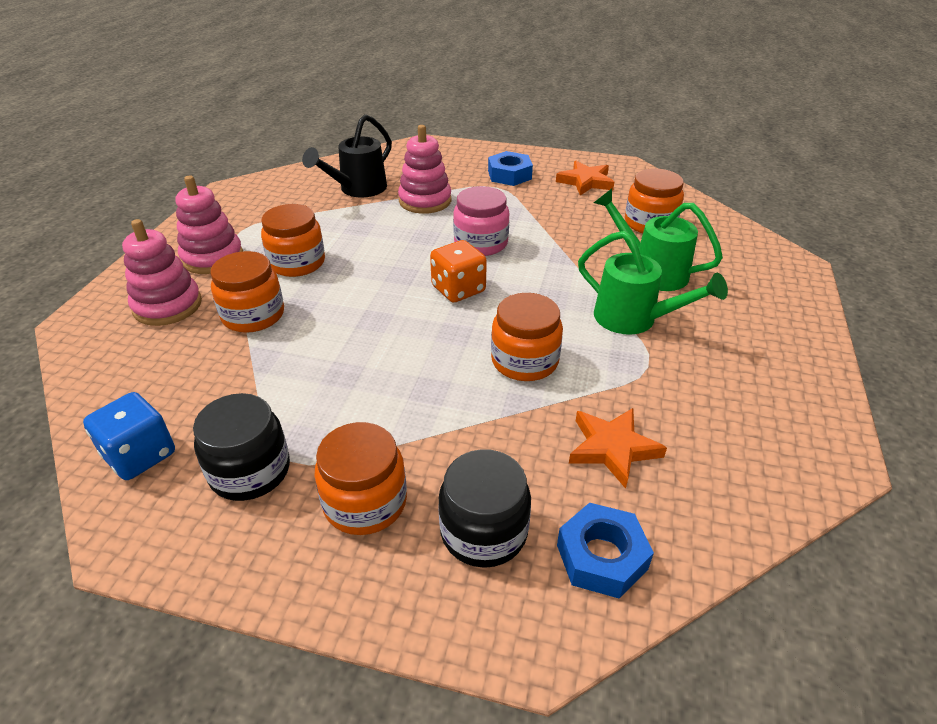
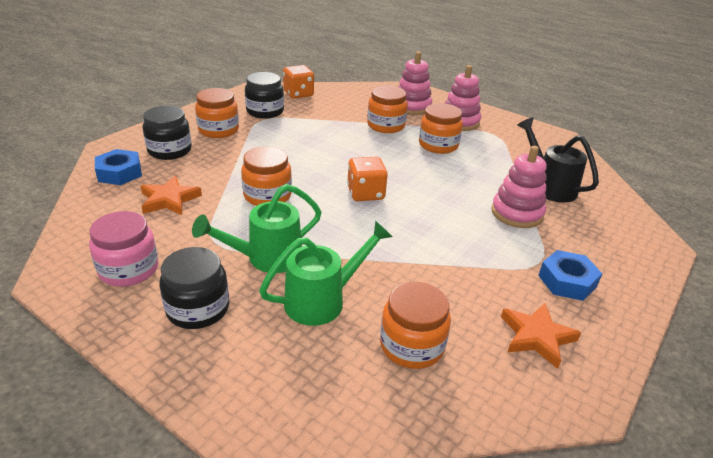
camera: 110 degrees right, 5 degrees down
(140, 455) = (298, 94): blue dice -> orange dice
(481, 243) = (426, 221): pink jar -> pink jar (129, 269)
(740, 334) = (198, 309): none -> black jar

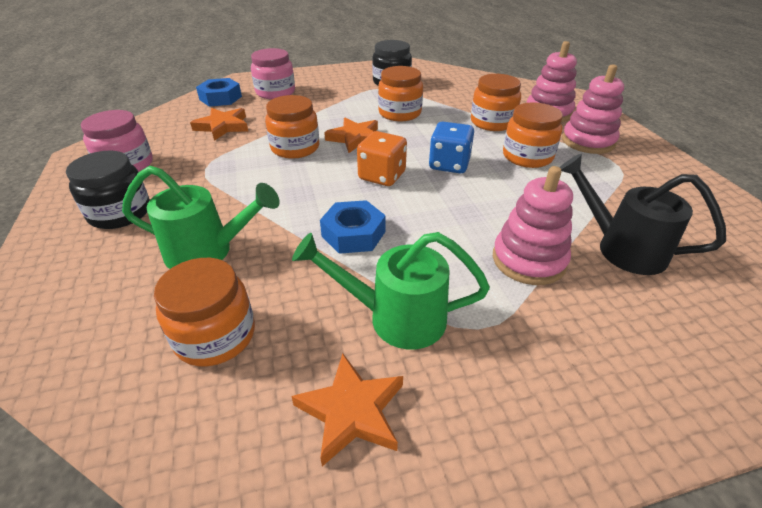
camera: 40 degrees right, 5 degrees up
(170, 150) = (275, 92): black jar -> pink jar
(218, 130) = (333, 87): orange jar -> orange jar (399, 113)
(267, 258) = (220, 197): green watering can -> green watering can (395, 317)
(298, 94) = (442, 75): orange dice -> none
(305, 171) = (355, 138): none -> orange star
(398, 168) = (449, 164): none -> blue dice
(549, 186) = (621, 248): black watering can -> black watering can turned 60 degrees counterclockwise
(567, 281) = (487, 370): blue nut -> blue nut (353, 234)

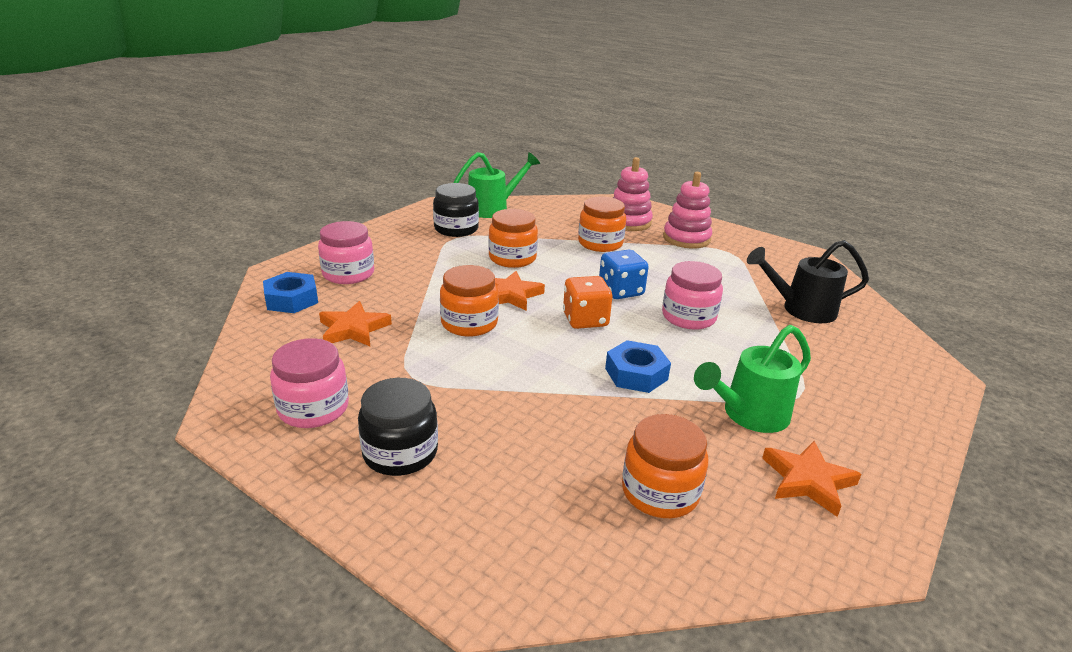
camera: 40 degrees left, 10 degrees down
(208, 252) = (548, 441): green watering can -> green watering can (493, 209)
(478, 207) = (688, 317): none -> pink jar
(527, 156) = (664, 264): orange jar -> none
(528, 260) = (766, 340): pink stacking toy -> none

